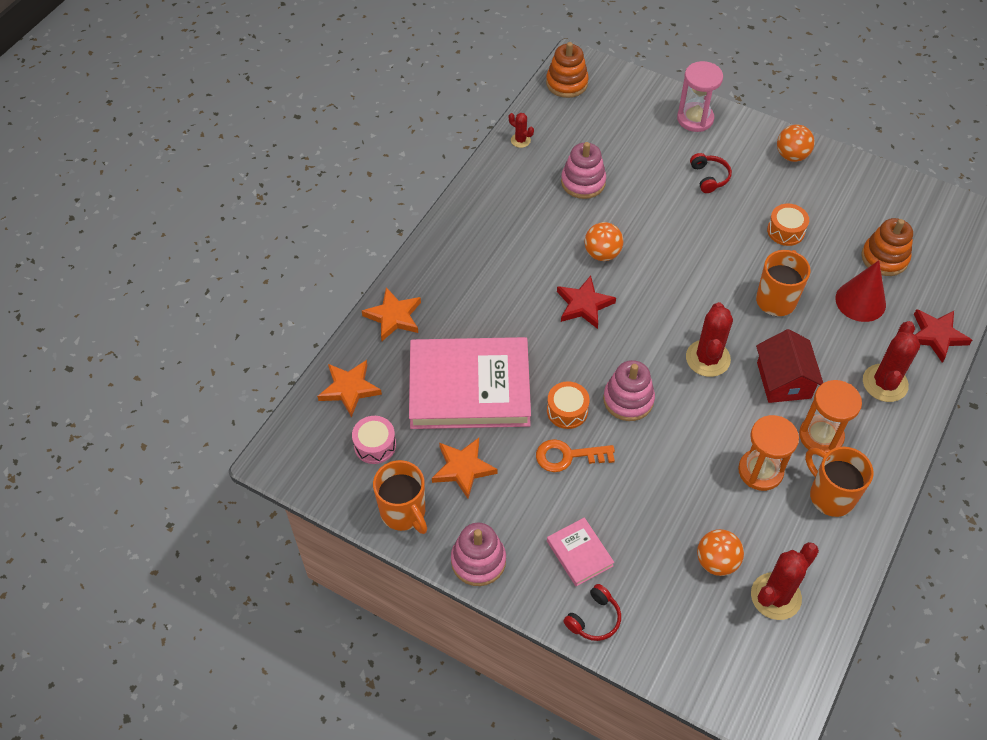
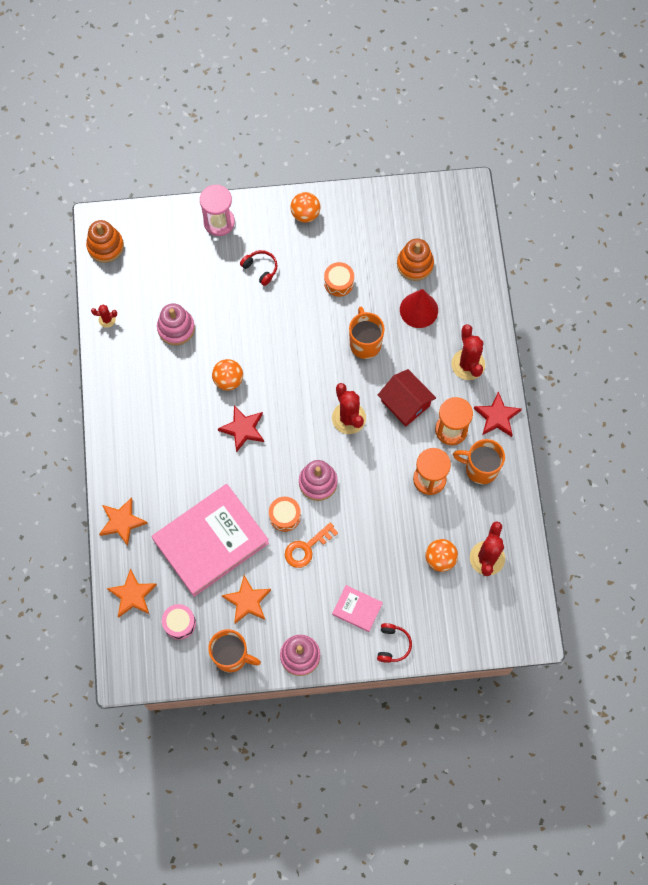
camera: 35 degrees left, 15 degrees up
(936, 336) = (480, 307): red star -> red star (497, 417)

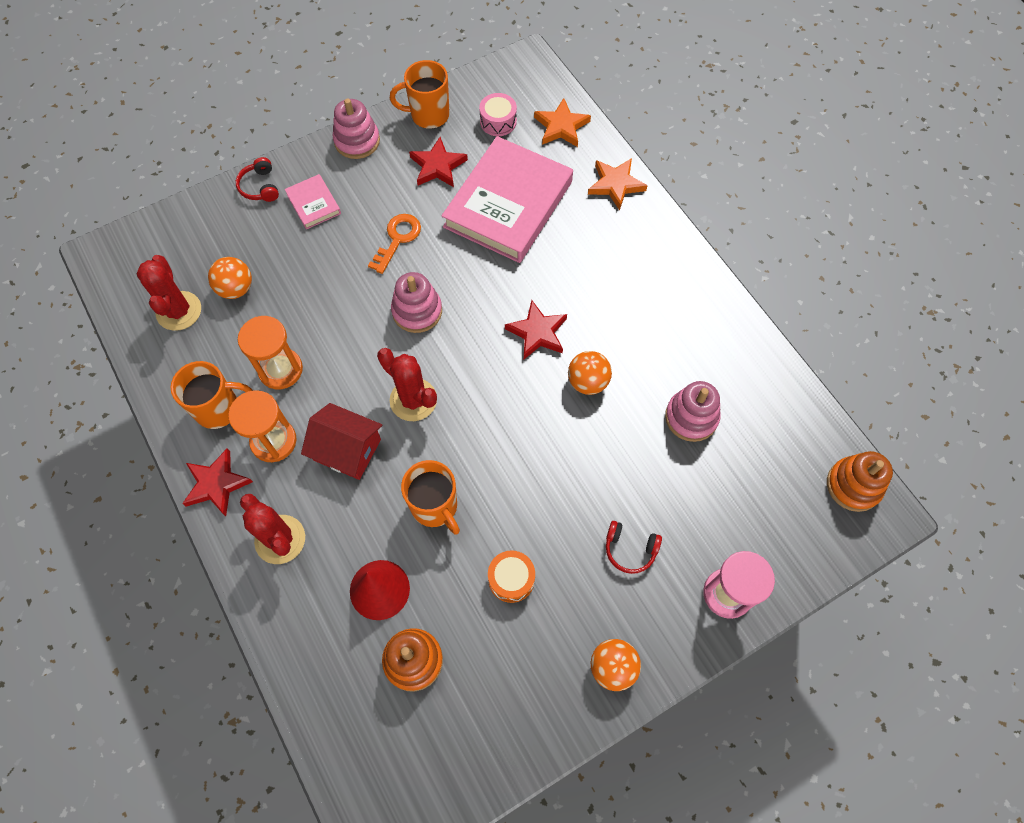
camera: 155 degrees right, 5 degrees down
(107, 319) = (782, 390): red cactus -> none
(247, 601) = (437, 166): orange star -> red star
(285, 516) = (438, 261): orange drum -> none
(357, 609) = (313, 204): pink book -> pink book turned 60 degrees clockwise

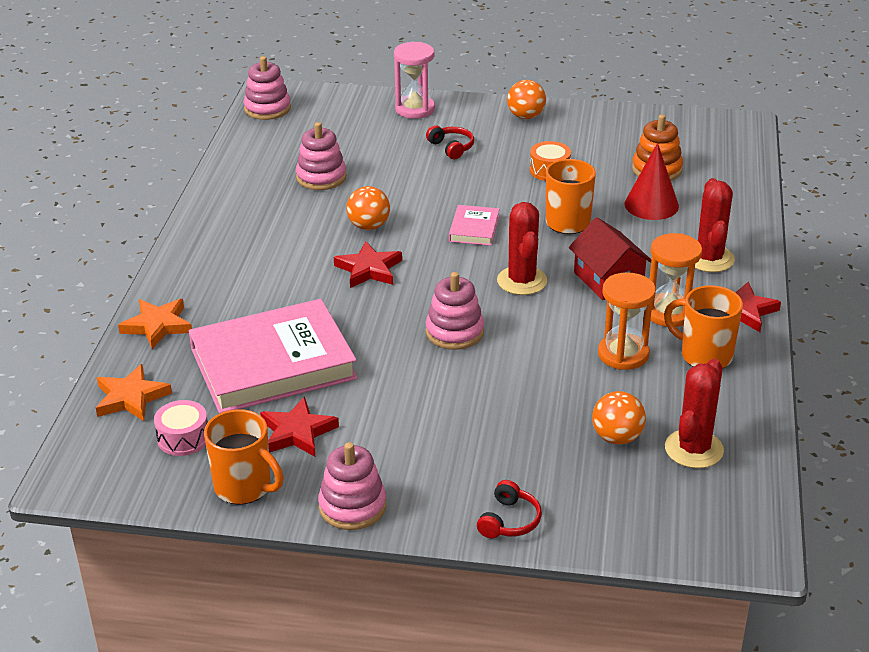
camera: 140 degrees left, 30 degrees down
(313, 204) = (465, 470): pink book -> pink book (474, 229)
(397, 239) = (412, 393): orange key -> none
(853, 485) = (267, 109): orange stacking toy -> pink stacking toy

